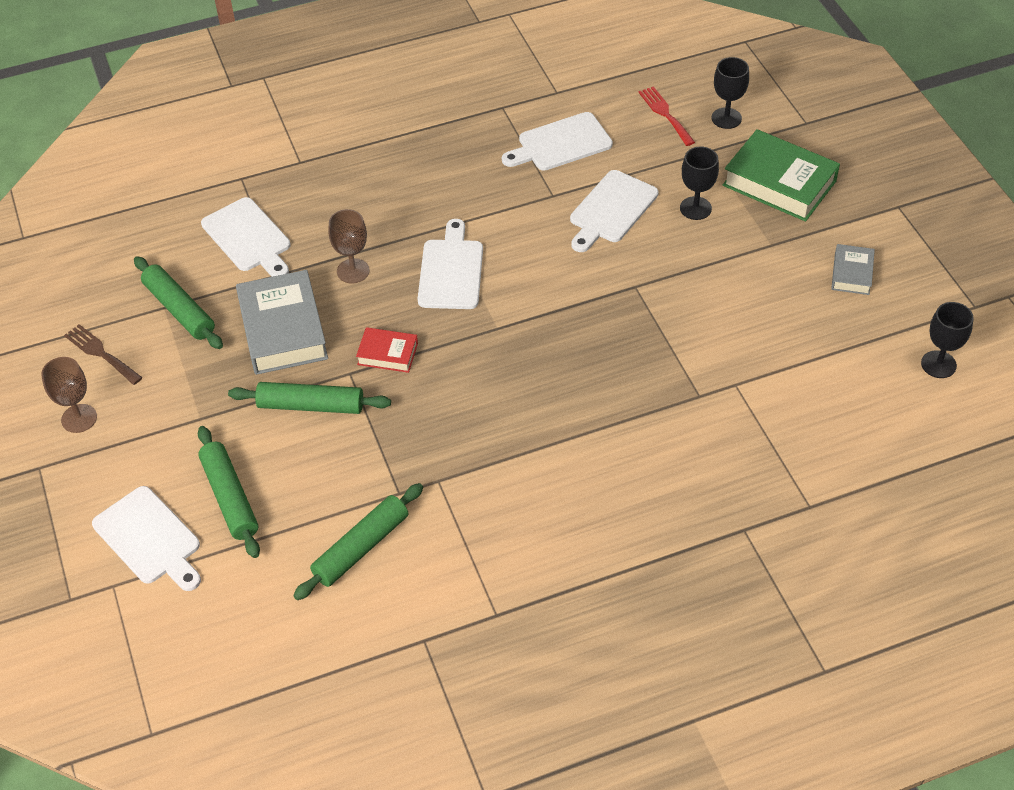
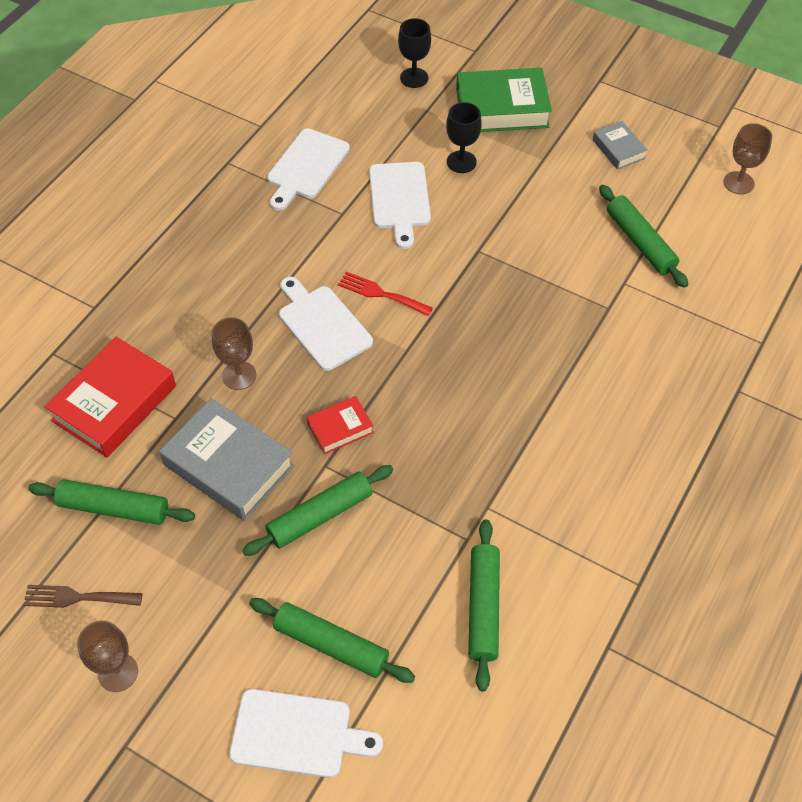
camera: 40 degrees left, 5 degrees up
(248, 238) = (114, 403): white cutting board -> red book
(665, 114) = (364, 99): red fork -> red fork (381, 294)
(786, 360) = (640, 242): none -> green rolling pin
(938, 364) = (738, 183): black goblet -> brown goblet

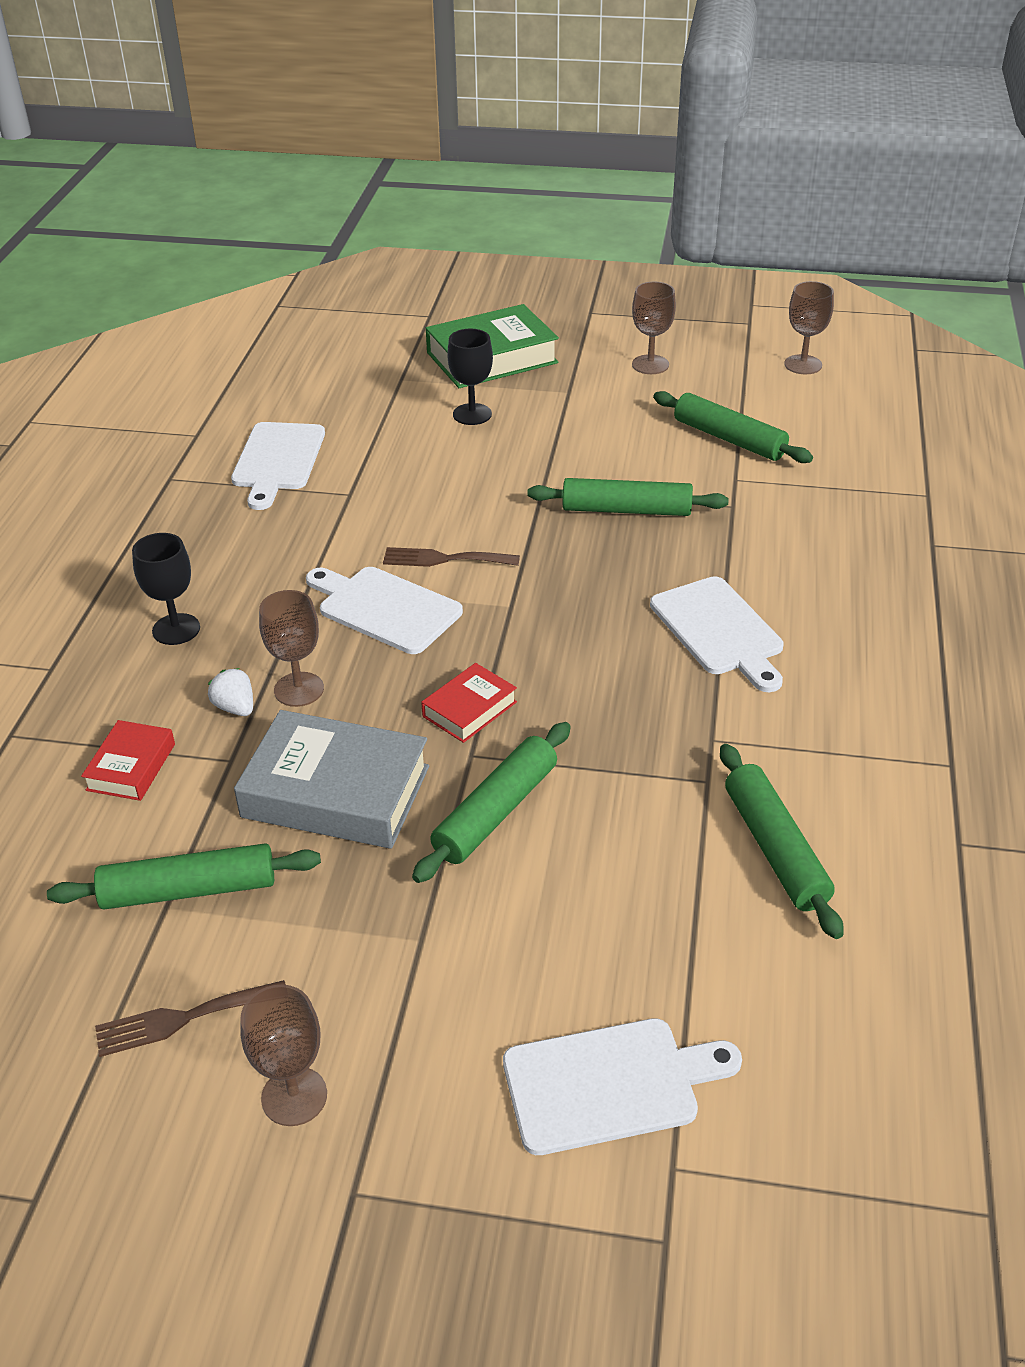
camera: 20 degrees left, 15 degrees down
(114, 403) = (131, 767): red book -> red book, size x0.52
(194, 377) = (235, 707): none -> white strawberry
(331, 645) = (596, 957): green rolling pin -> green rolling pin (626, 510)
(381, 294) = (444, 559): red fork -> brown fork
(399, 199) = (416, 464): white cutting board -> white cutting board (719, 631)
(414, 78) = (369, 353): black goblet -> black goblet (176, 629)
(618, 149) = (650, 365): grey book -> brown goblet

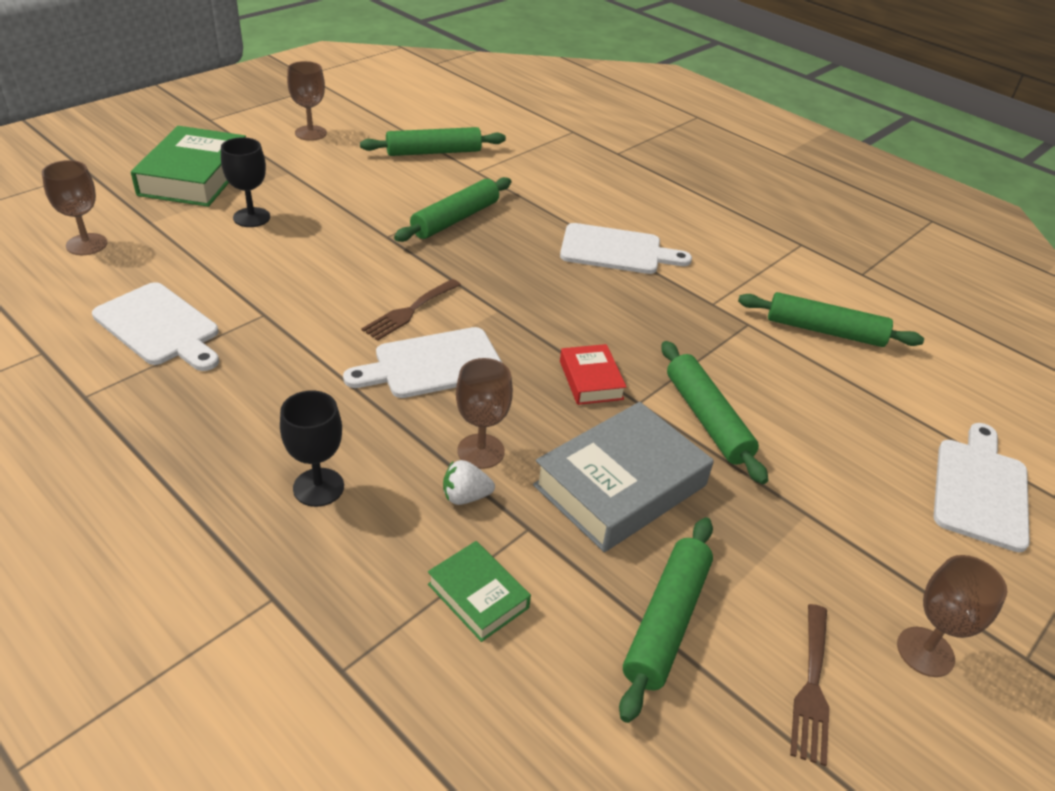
camera: 60 degrees left, 0 degrees up
(131, 767) = (478, 596): red book -> green book
(803, 365) = (396, 95): brown goblet -> brown goblet (86, 244)

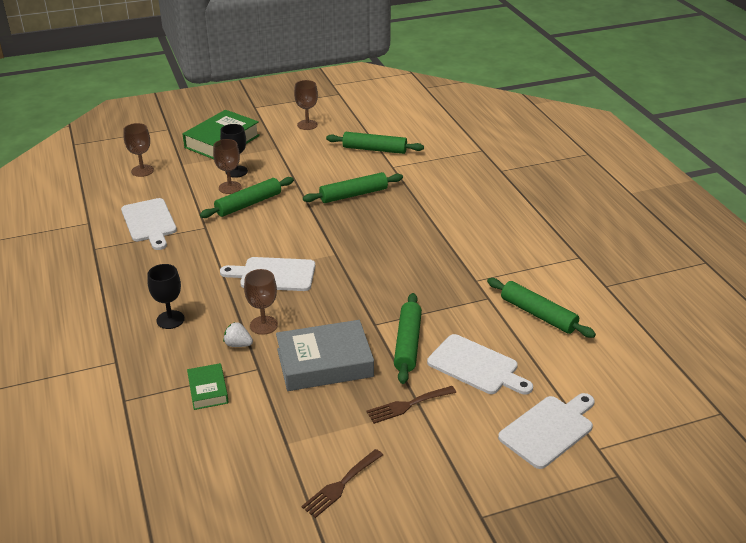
camera: 30 degrees right, 5 degrees down
(409, 311) = (283, 243): brown fork -> brown fork (408, 405)
(591, 380) = (356, 305): red book -> none
(616, 250) = (441, 234): white cutting board -> white cutting board (476, 366)
(665, 621) = (291, 431): green rolling pin -> green rolling pin (248, 204)
(925, 652) = (422, 492): brown goblet -> brown goblet (230, 187)

